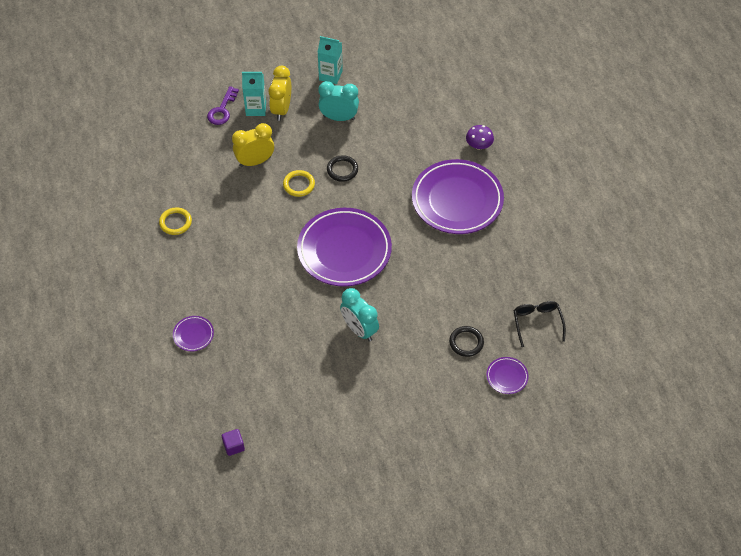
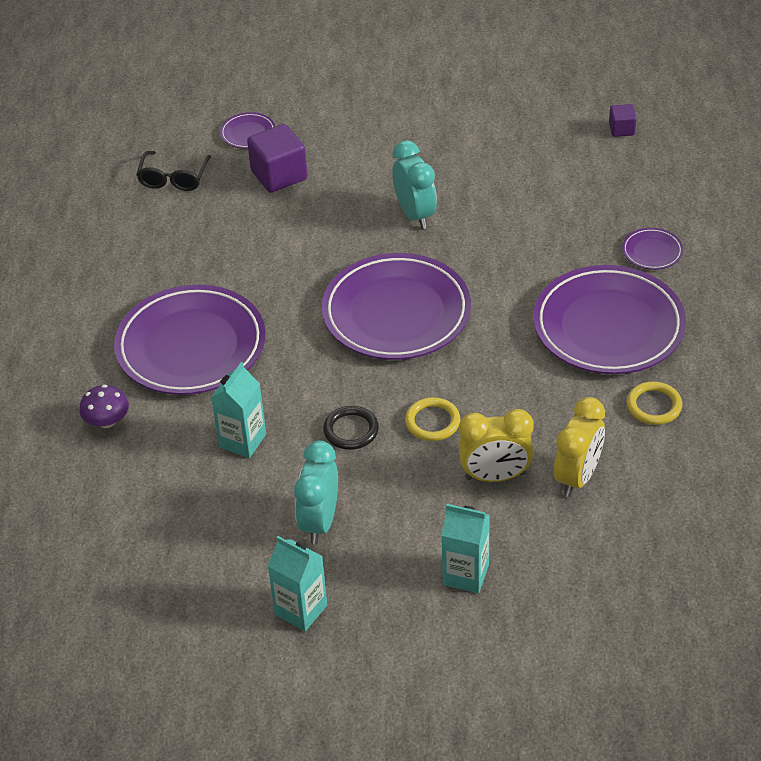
camera: 160 degrees left, 10 degrees down
(211, 270) = (608, 326): none -> purple plate
(222, 110) = (530, 586): purple key -> none
(281, 109) = (418, 562): yellow clock -> yellow clock (577, 477)
(339, 118) = (319, 522): turquoise clock -> turquoise clock turned 75 degrees clockwise
(399, 151) = (242, 441): none -> turquoise carton
(466, 342) = (279, 175): black ring -> purple cube

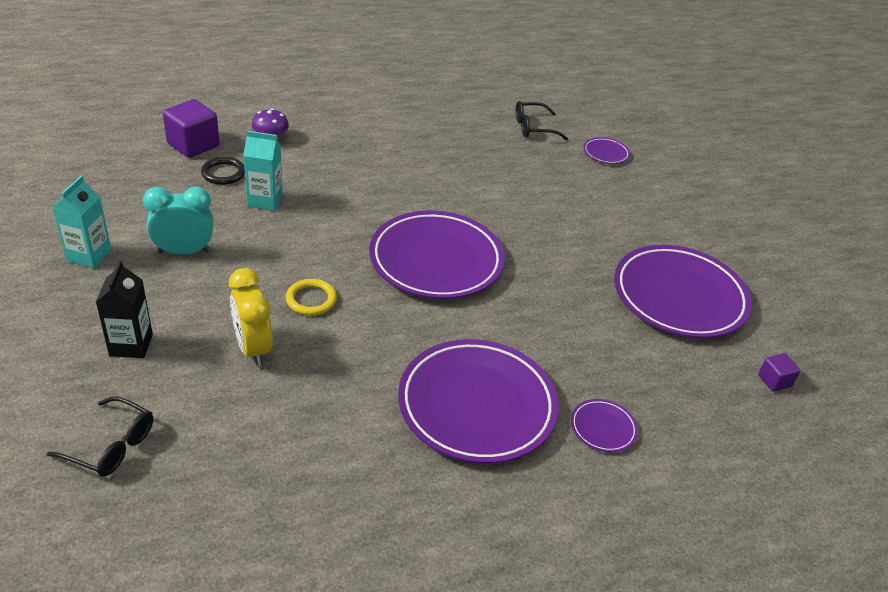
camera: 65 degrees right, 5 degrees down
(191, 346) = (358, 162): purple plate -> purple plate (679, 297)
(279, 175) = (567, 175): purple cube -> purple cube (193, 145)
(351, 430) = (289, 254): black ring -> black ring (223, 173)
(415, 214) = (563, 254): turquoise clock -> none
(466, 574) = (131, 345): turquoise carton -> black carton
(577, 477) = (262, 407): yellow clock -> none
(604, 593) = (112, 446): none -> black glasses
(654, 406) = (375, 456): yellow ring -> none

